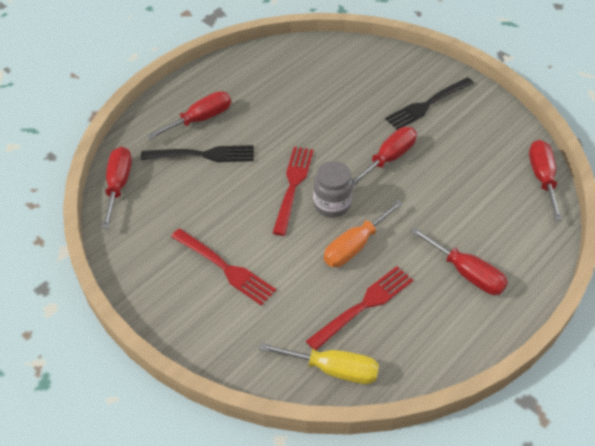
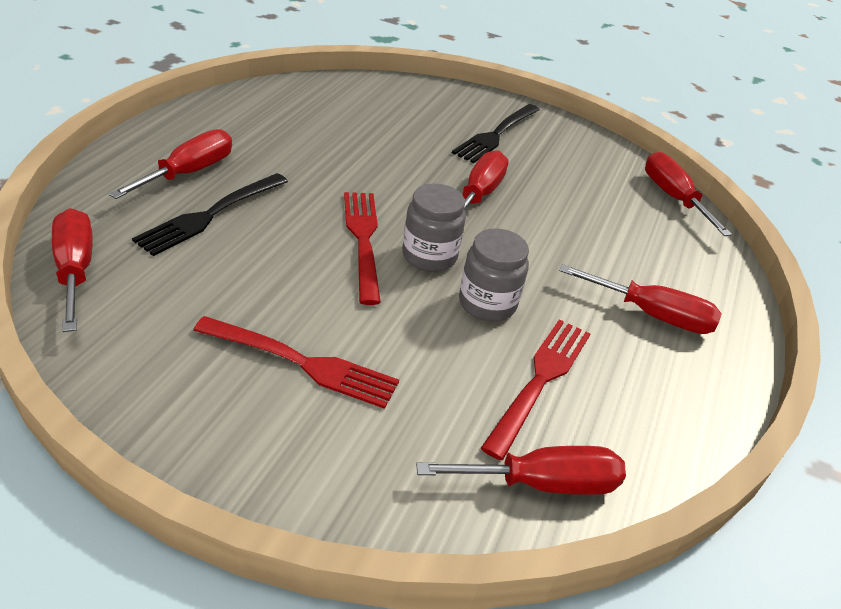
camera: 25 degrees left, 10 degrees down
(203, 155) = (209, 215): black fork -> black fork turned 150 degrees clockwise
(333, 369) = (542, 483): yellow screwdriver -> red screwdriver
(354, 246) = (487, 303): orange screwdriver -> grey jar

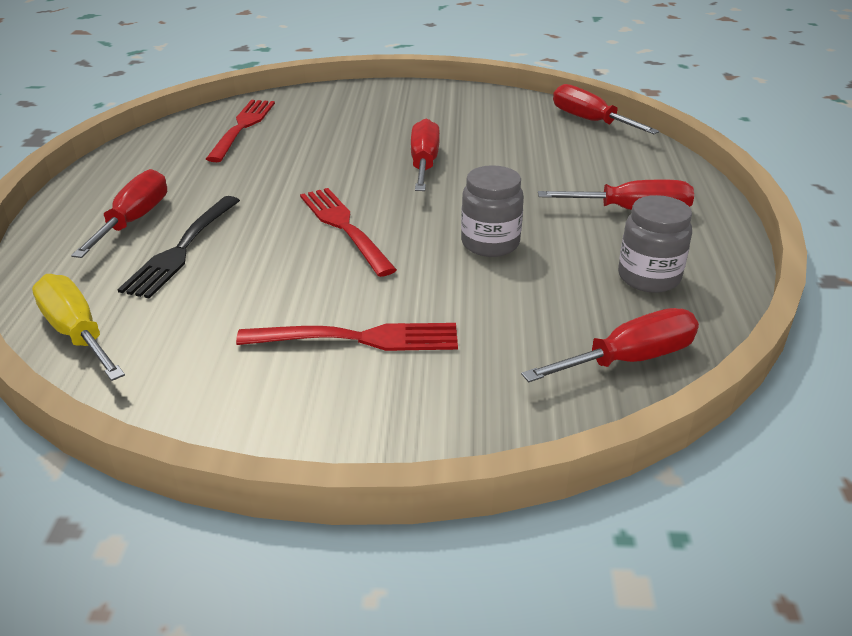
camera: 15 degrees left, 5 degrees down
(75, 270) = (77, 333): red screwdriver -> yellow screwdriver
(429, 256) = (413, 222): grey jar -> grey jar (648, 277)
(496, 135) = (406, 113): black fork -> none
(540, 380) = (575, 286): red fork -> red fork (243, 127)

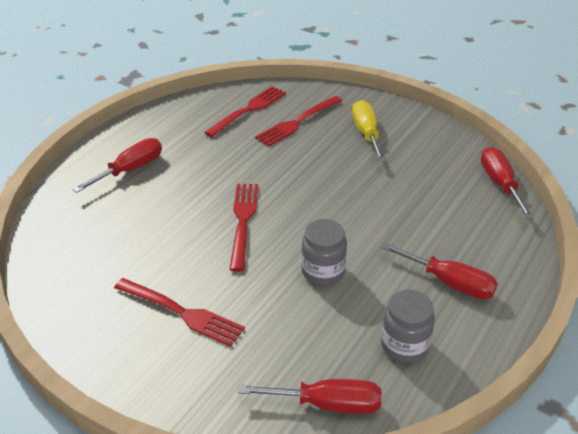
camera: 30 degrees right, 5 degrees up
(77, 333) = (46, 243): yellow screwdriver -> yellow screwdriver (366, 133)
(181, 249) = (139, 203): black fork -> none
(316, 124) = (297, 122): none -> red fork
(424, 163) = (339, 184): red screwdriver -> none

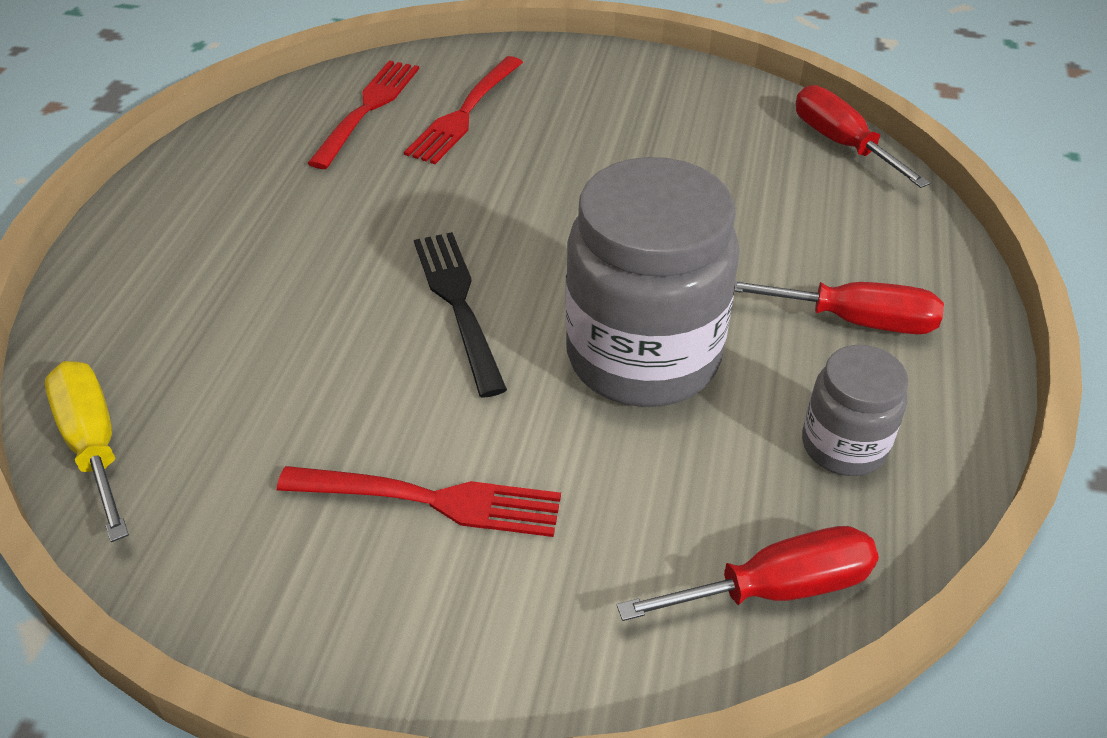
camera: 20 degrees left, 5 degrees up
(130, 169) = (198, 260): red screwdriver -> none
(243, 221) = (458, 303): red fork -> black fork
(323, 271) = (643, 356): grey jar -> grey jar, size x1.95
(366, 133) = (590, 108): yellow screwdriver -> yellow screwdriver (94, 444)

